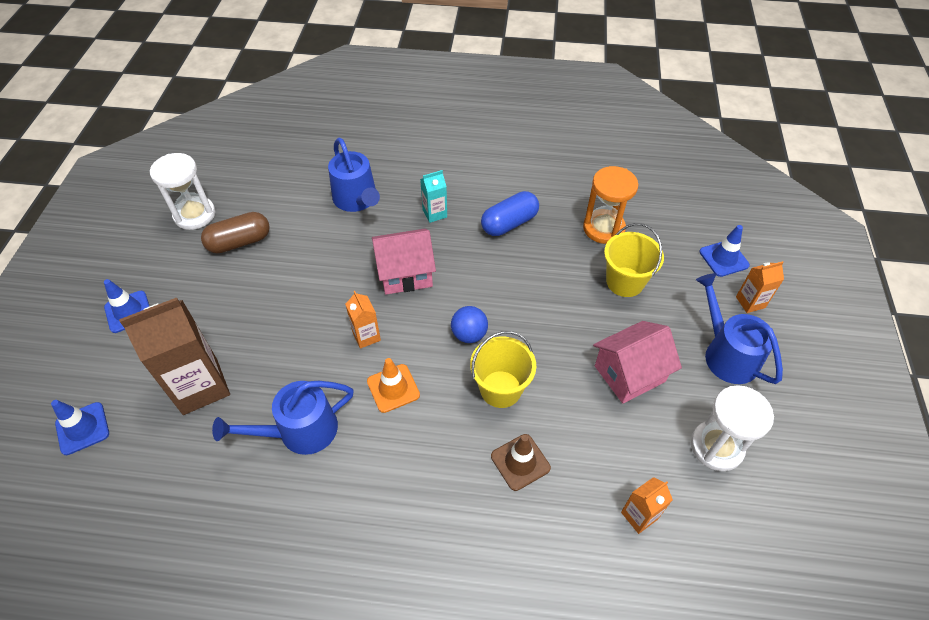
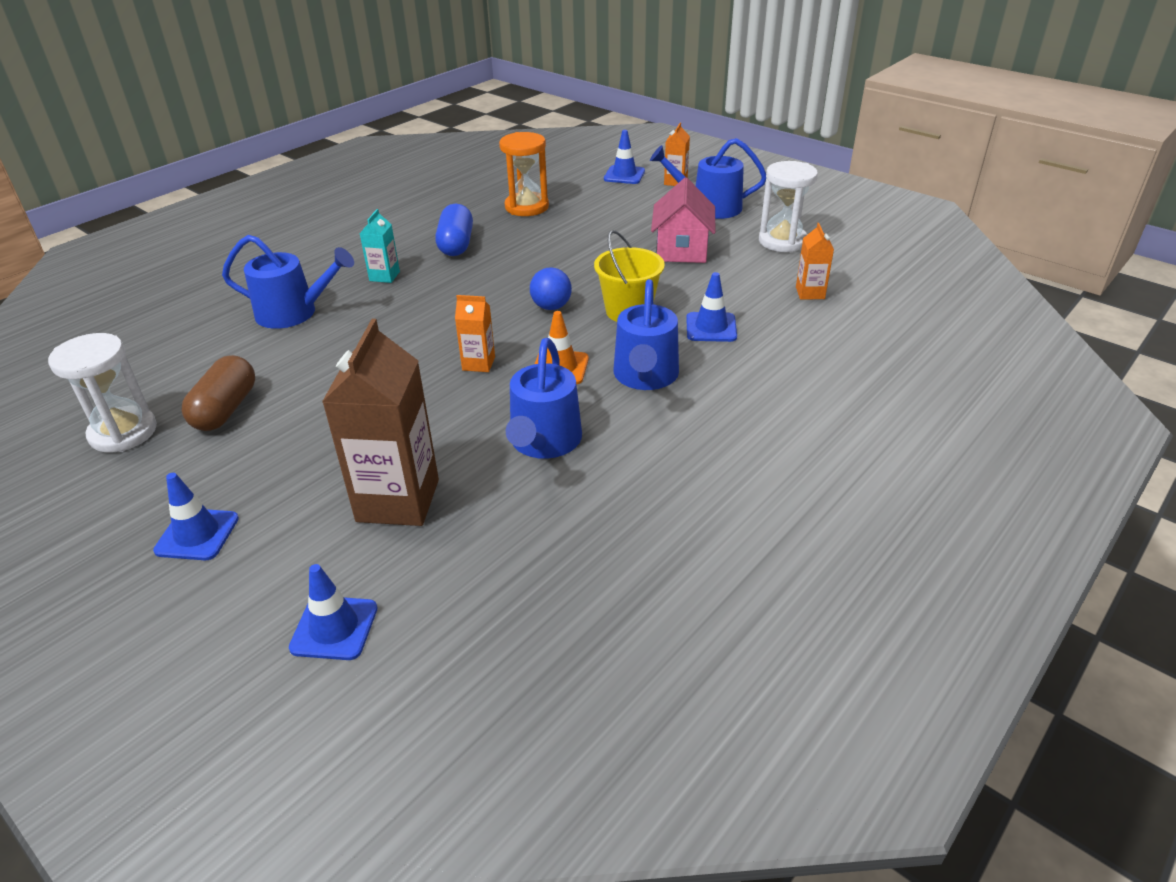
camera: 55 degrees left, 15 degrees down
(405, 273) = (434, 316): pink house -> none
(418, 451) = (645, 376): none -> blue watering can
(520, 462) = (711, 327): brown traffic cone -> blue traffic cone
(625, 282) = (593, 219): yellow bucket -> none

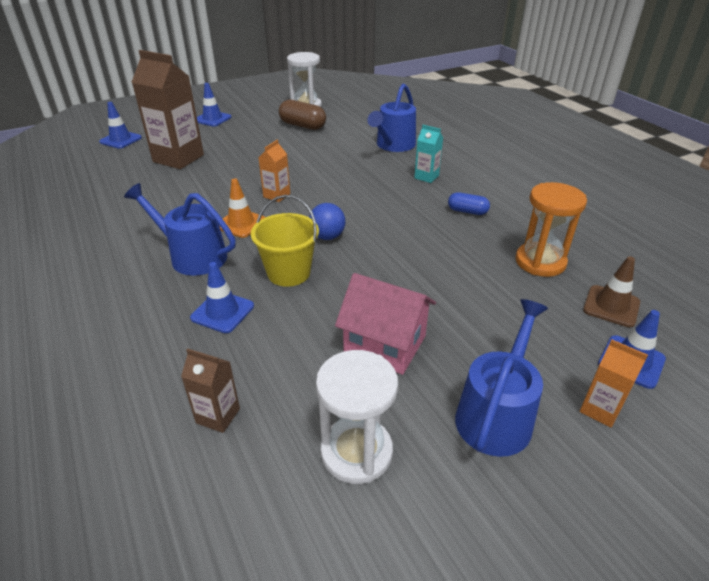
camera: 110 degrees right, 0 degrees up
(456, 244) = (467, 211): blue capsule -> blue capsule, size x0.61
(544, 442) = (172, 203): blue watering can -> none
(568, 182) = (611, 306): none -> brown traffic cone
(810, 293) = (218, 416): orange carton -> brown carton

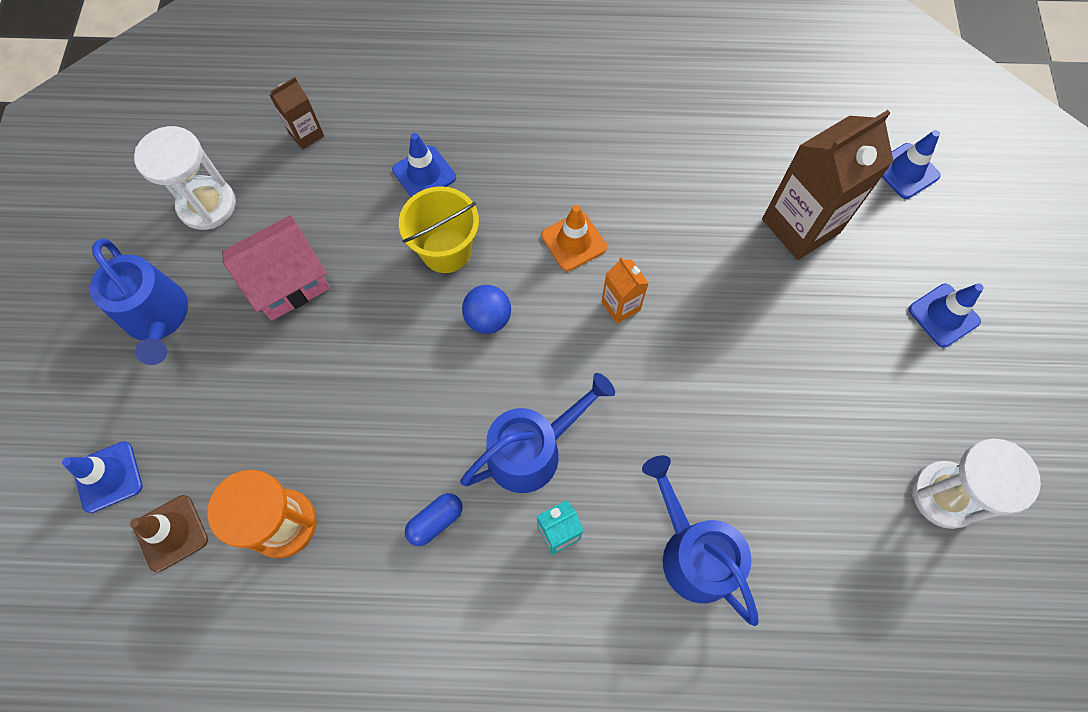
camera: 120 degrees right, 30 degrees up
(193, 256) = (534, 176): blue watering can -> blue watering can (532, 451)
(303, 126) = (849, 445): brown capsule -> none
(600, 409) = (97, 400): orange carton -> none

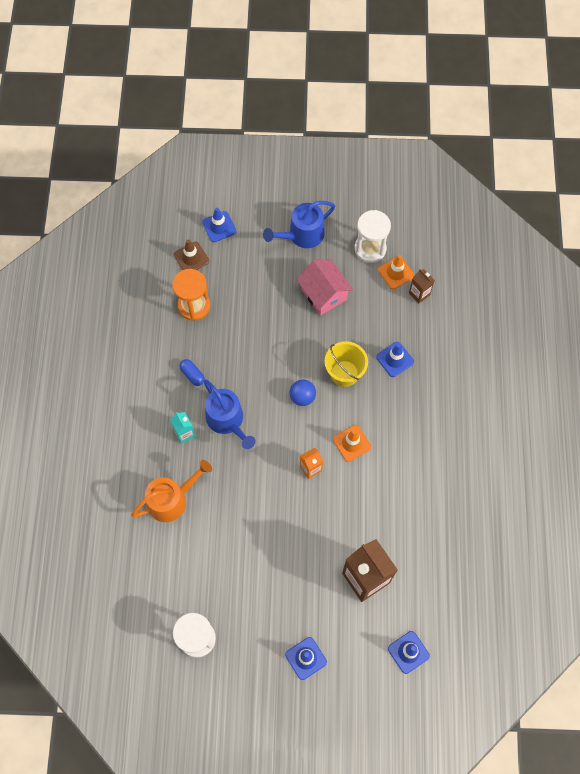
camera: 90 degrees right, 0 degrees up
(261, 167) = (396, 273): none -> orange traffic cone
(693, 553) = (171, 500): blue watering can -> orange watering can

